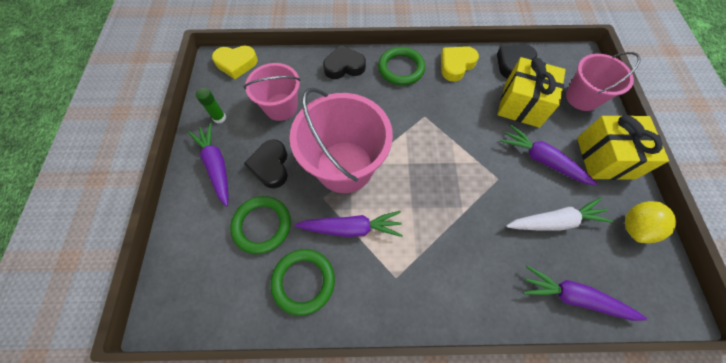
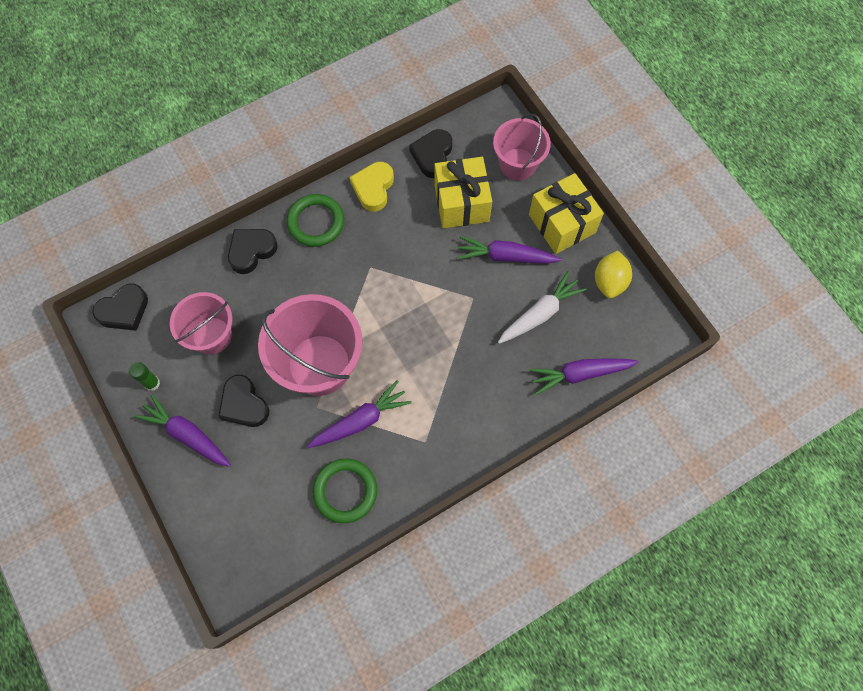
camera: 30 degrees left, 5 degrees up
(236, 64) = (124, 310): yellow heart -> black heart
(262, 225) = (274, 465): green ring -> none

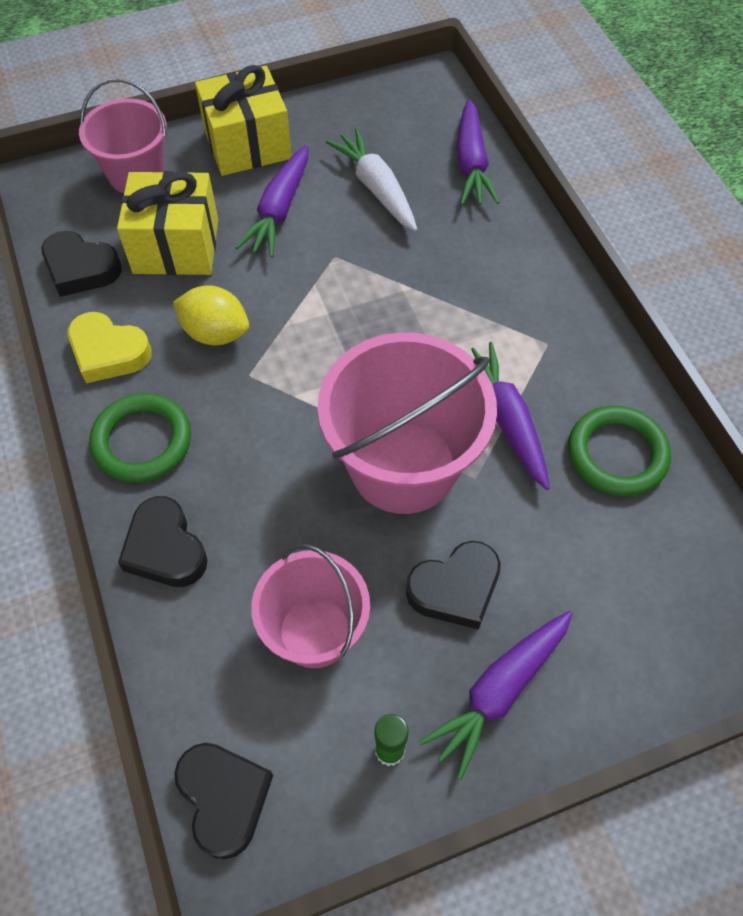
camera: 80 degrees left, 10 degrees down
(609, 281) = (347, 114): yellow lemon -> yellow lemon (215, 333)

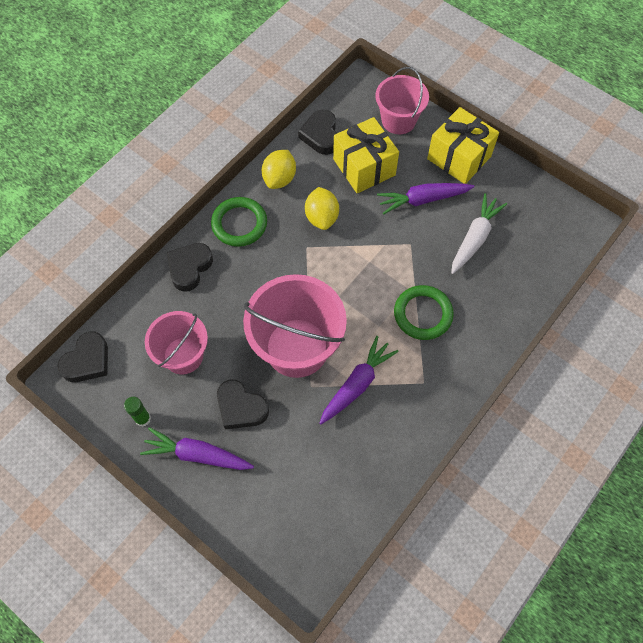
camera: 60 degrees right, 5 degrees up
(108, 352) = (279, 178): yellow heart -> yellow lemon
(471, 164) = (532, 278): purple carrot -> none
(617, 454) = (370, 453): green ring -> green ring (423, 314)

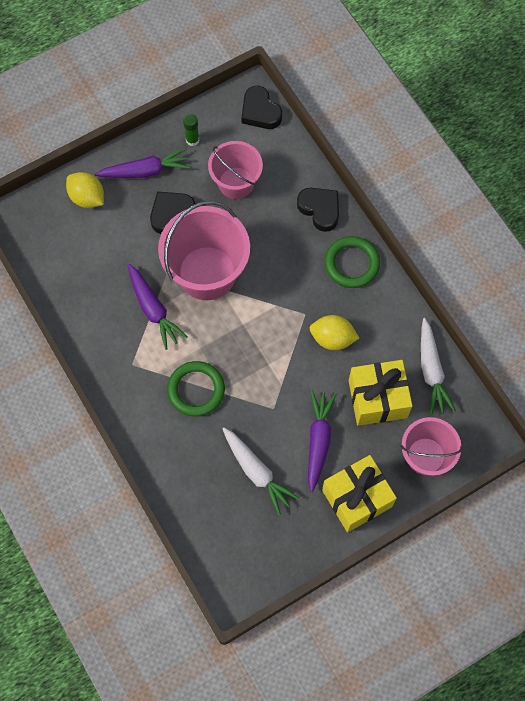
camera: 110 degrees right, 5 degrees up
(197, 454) = (146, 171): purple carrot -> purple carrot turned 45 degrees clockwise
(279, 178) = (391, 315): yellow lemon -> yellow lemon (87, 197)
(321, 135) = (431, 371): black heart -> white carrot

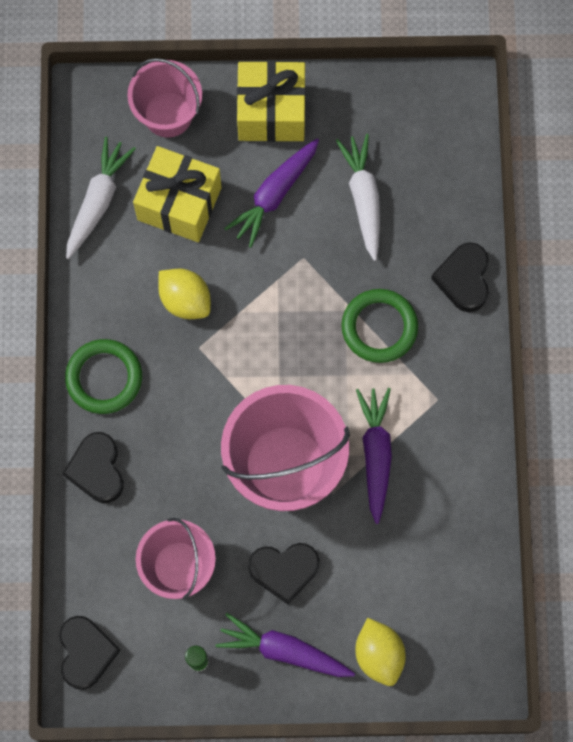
camera: 150 degrees left, 5 degrees up
(157, 453) = (463, 279): none -> black heart

